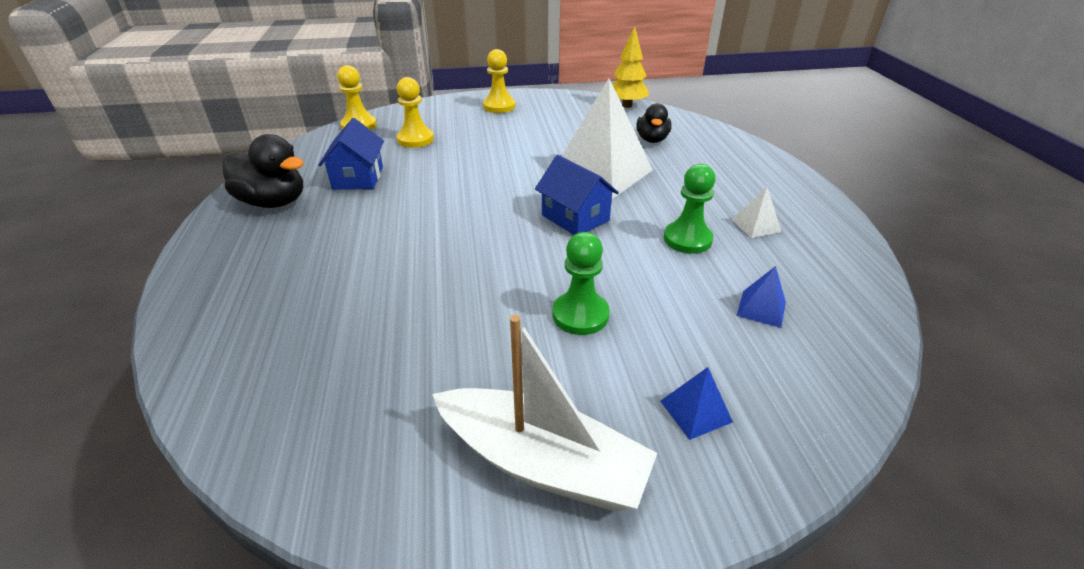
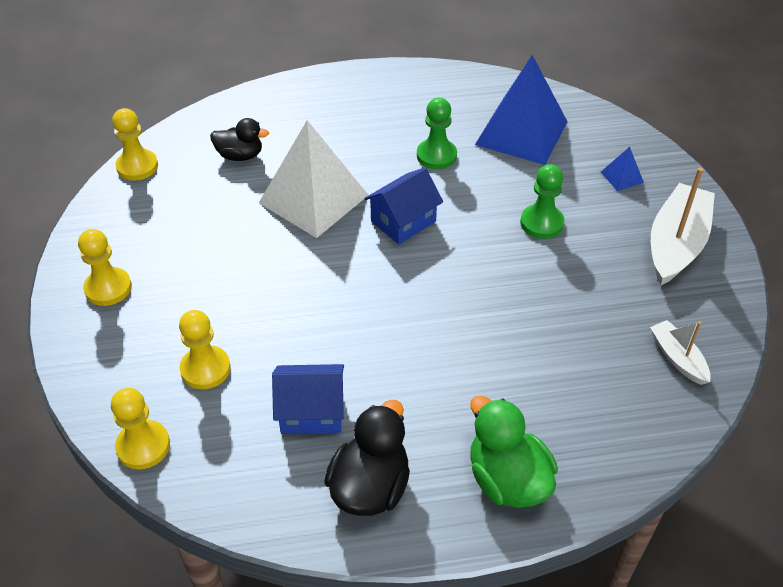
camera: 90 degrees left, 10 degrees up
(233, 269) = (507, 480): none -> green duck
(318, 425) = (677, 358): none -> white boat
(627, 105) = (137, 166): yellow tree -> yellow pawn
(755, 225) = (414, 115): white pyramid -> none
(761, 308) = (521, 133): blue pyramid -> blue pyramid, size x2.45

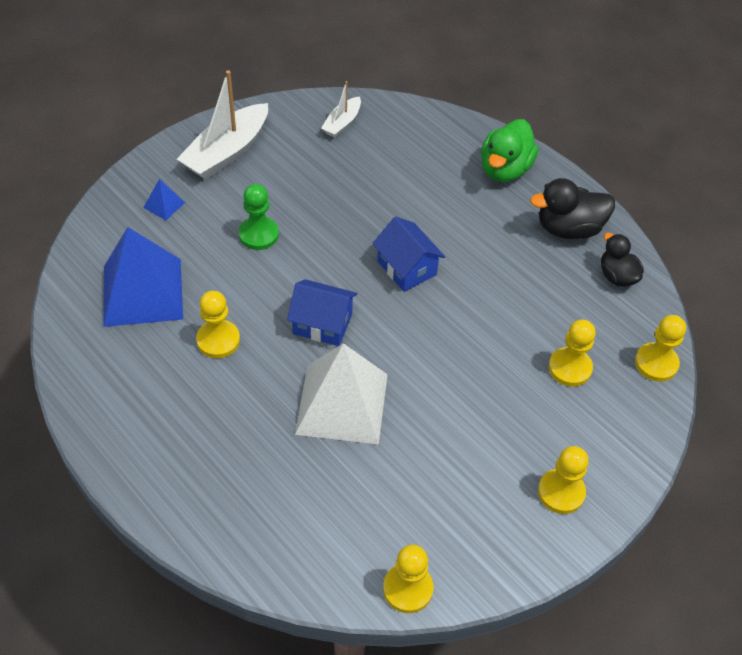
camera: 125 degrees left, 5 degrees up
(240, 155) = (326, 502): black duck -> black duck (617, 276)
(311, 411) = (546, 286): blue house -> blue house (406, 268)
(436, 155) = (218, 340): green pawn -> yellow pawn
(676, 244) = (227, 152): white boat -> white boat turned 45 degrees counterclockwise

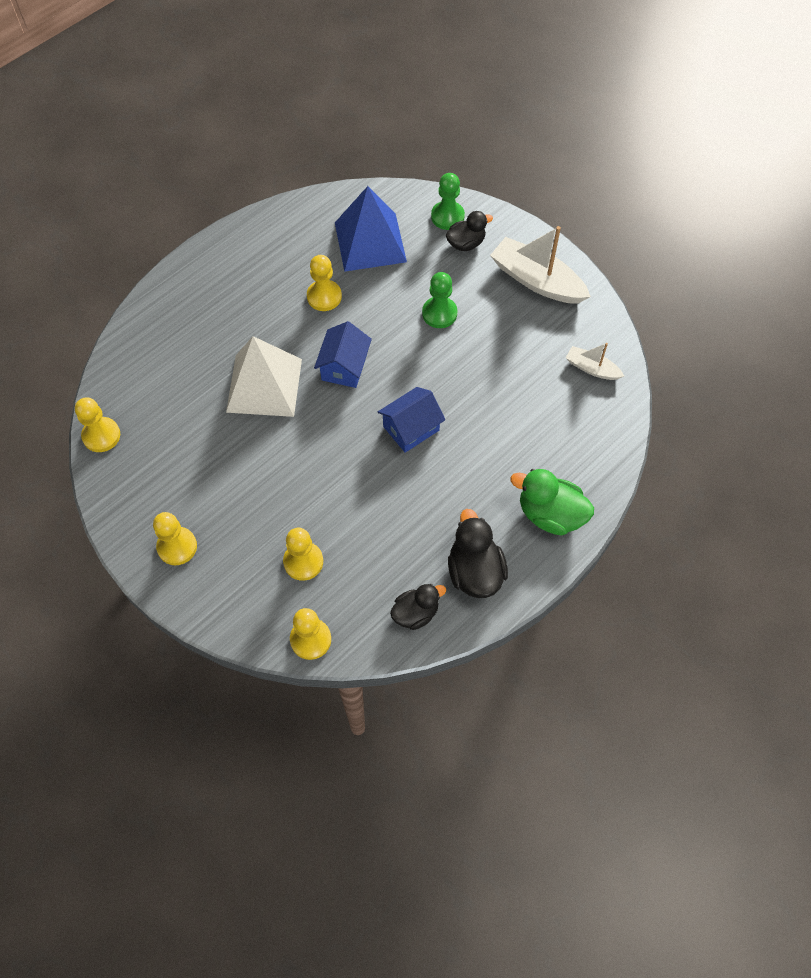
camera: 90 degrees right, 10 degrees up
(120, 218) = (447, 216): none -> green pawn
(164, 205) = (466, 243): blue pyramid -> black duck

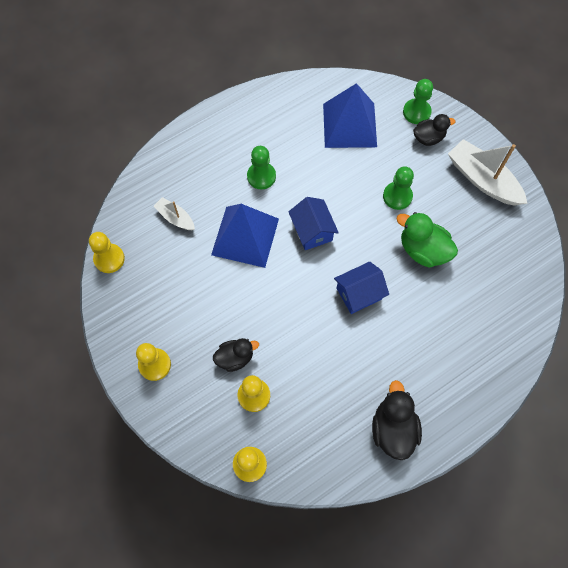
camera: 10 degrees right, 5 degrees up
(264, 385) = (245, 236): white pyramid -> blue pyramid
(273, 315) = (261, 176): none -> green pawn
(324, 296) = (305, 167): yellow pawn -> none
(344, 367) = (312, 231): blue house -> blue house turned 45 degrees counterclockwise
(415, 613) = (339, 456): black duck -> black duck (235, 358)
(550, 514) = (463, 389): green duck -> green duck (423, 250)
(592, 368) = (517, 265): white boat -> white boat (175, 218)

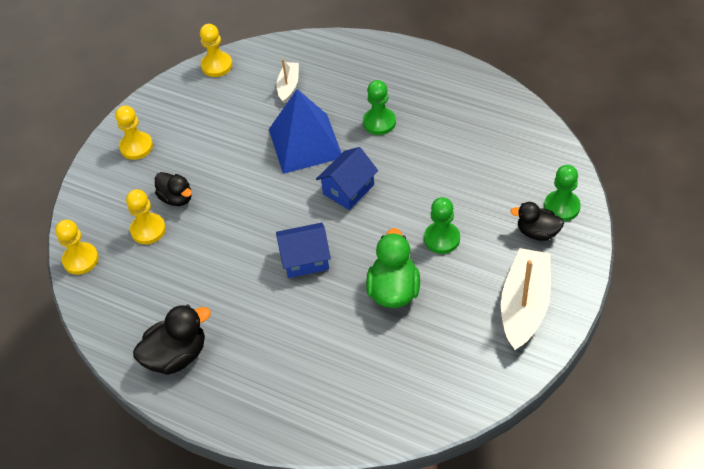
camera: 65 degrees right, 15 degrees down
(349, 125) = (496, 159): blue pyramid -> none
(359, 293) = (305, 259): blue house -> blue house turned 45 degrees counterclockwise
(428, 138) = (537, 232): black duck -> black duck turned 150 degrees clockwise

